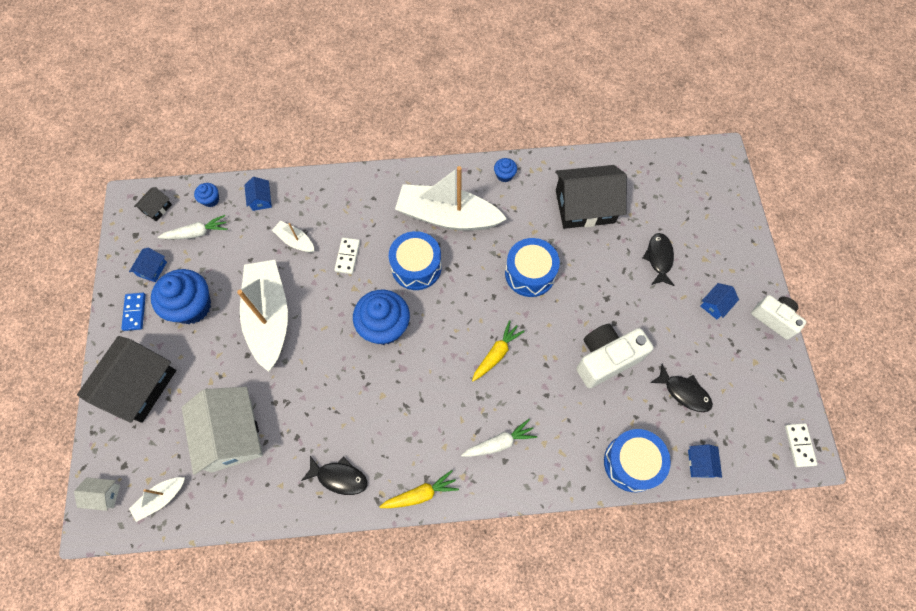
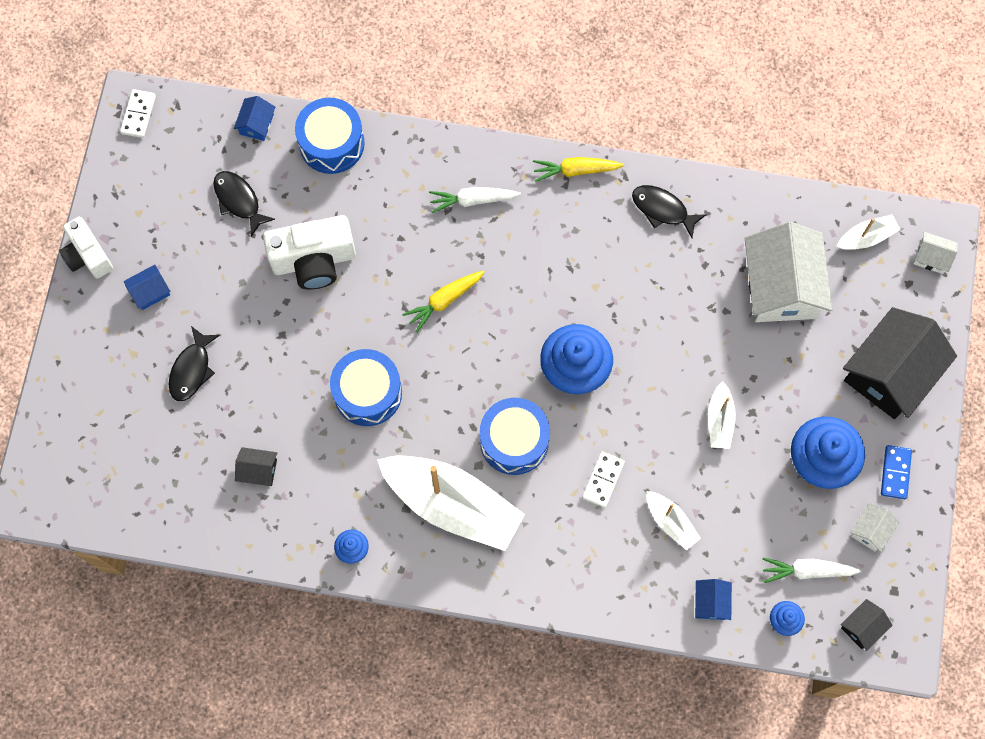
camera: 165 degrees left, 5 degrees up
(152, 269) = (871, 530): blue house -> white house
(269, 317) = (719, 420): white boat -> white boat, size x0.45
(585, 206) = (258, 470): black house -> black house, size x0.43

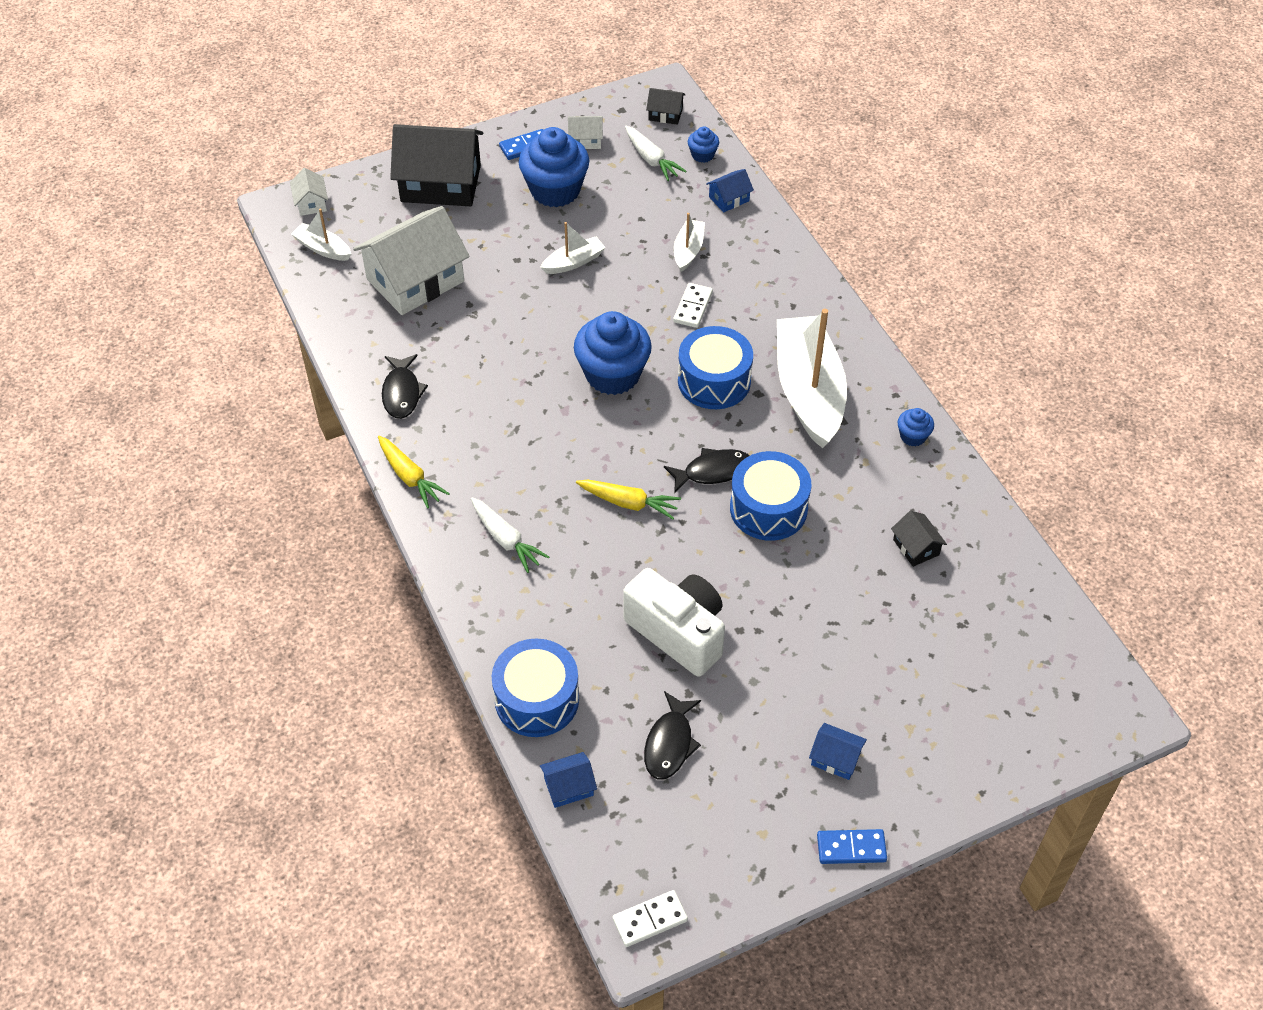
camera: 125 degrees left, 20 degrees down
(88, 256) = (851, 848): white camera -> blue domino
(192, 370) = (877, 664): black fish -> black fish (713, 471)
(603, 480) = (692, 307): white domino -> white domino turned 60 degrees counterclockwise

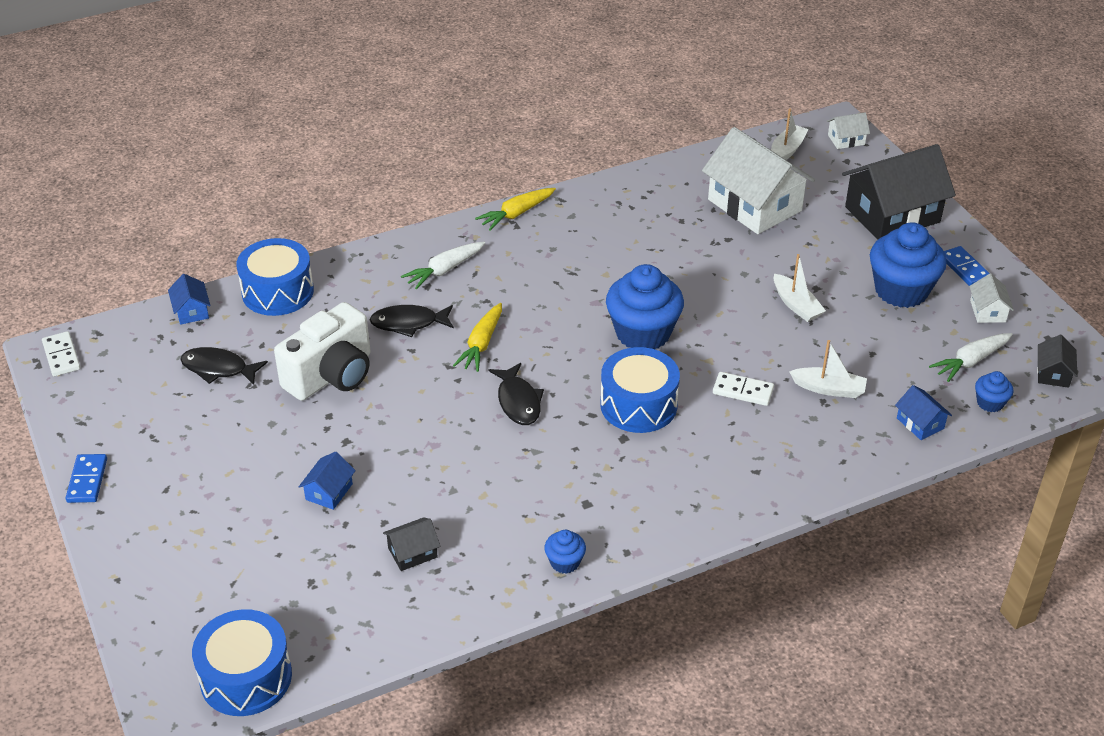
camera: 90 degrees right, 10 degrees down
(402, 393) = (612, 205): black fish -> black fish (408, 323)
(441, 183) = (892, 214): black house -> black house turned 60 degrees clockwise
(768, 508) = (470, 440): blue drum -> blue drum (246, 677)
(808, 391) = (628, 478): white boat -> none
(835, 758) = (179, 475): blue house -> blue house (329, 491)

